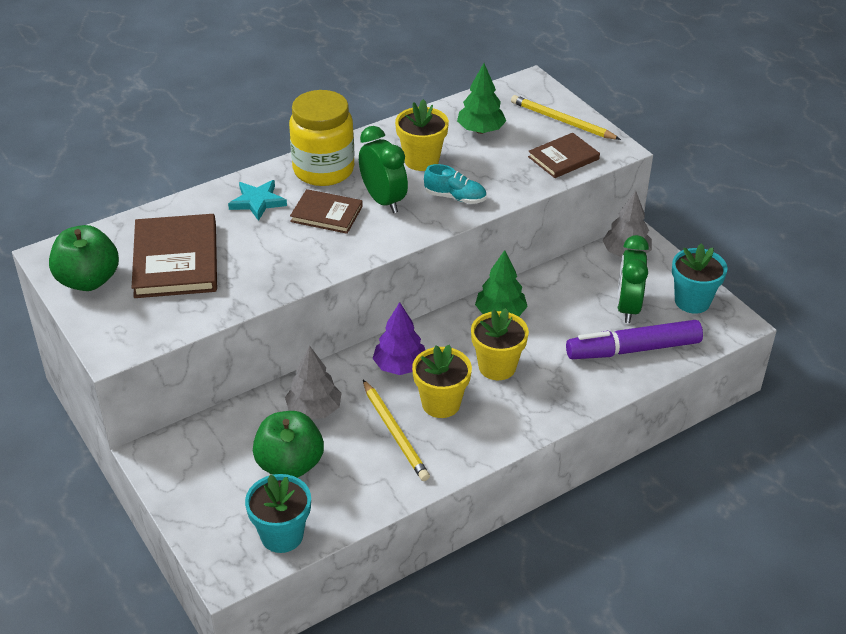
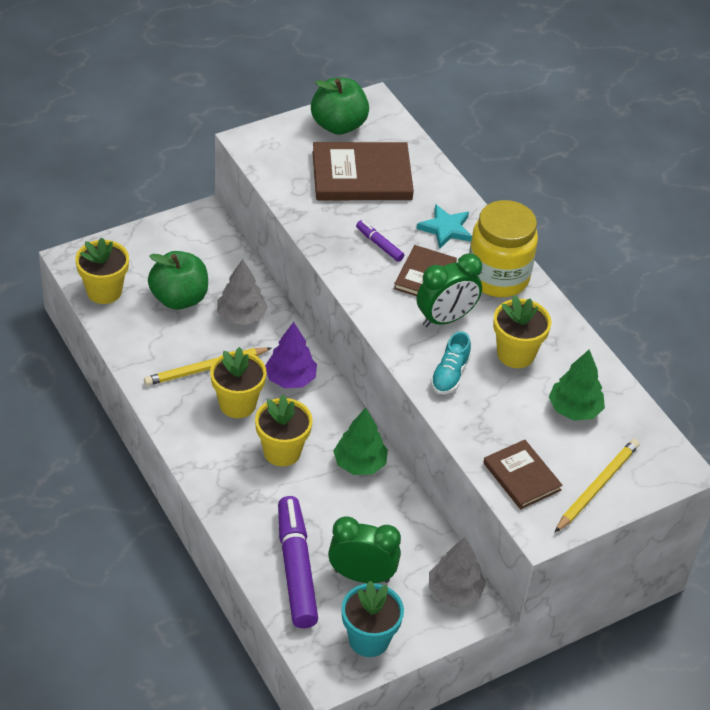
camera: 90 degrees right, 5 degrees up
(282, 535) = (104, 291): turquoise flower pot -> yellow flower pot
(283, 244) = (379, 244): none -> purple marker

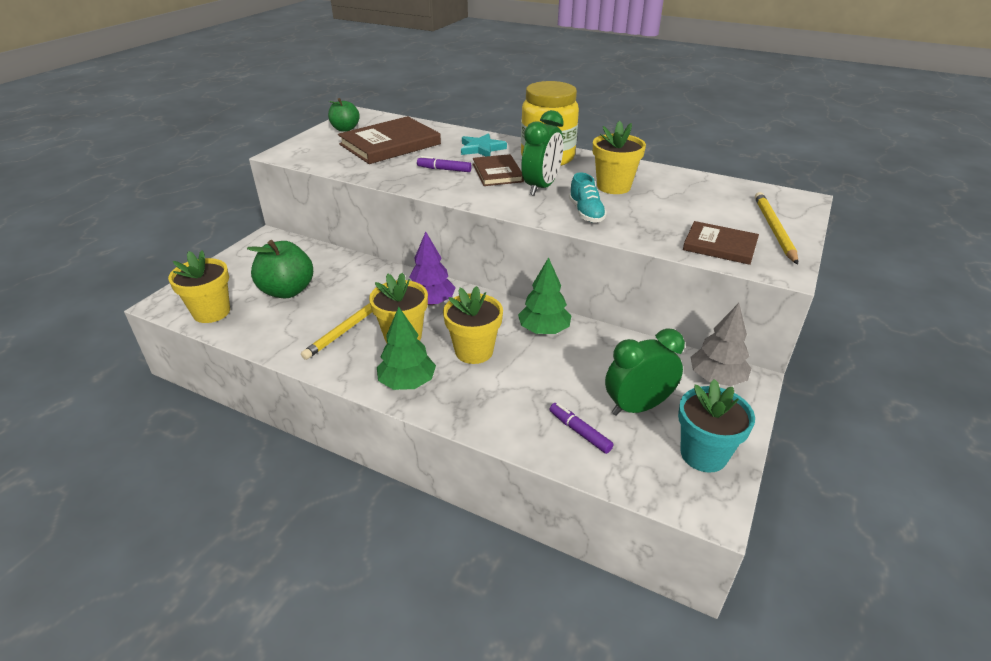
camera: 30 degrees left, 10 degrees down
(241, 316) = (352, 281): grey tree -> none
(296, 568) = (579, 432): purple marker -> purple marker, size x0.47
(338, 125) = (345, 129): green apple -> green apple, size x0.63
(574, 409) = (693, 198): green tree -> green tree (407, 382)

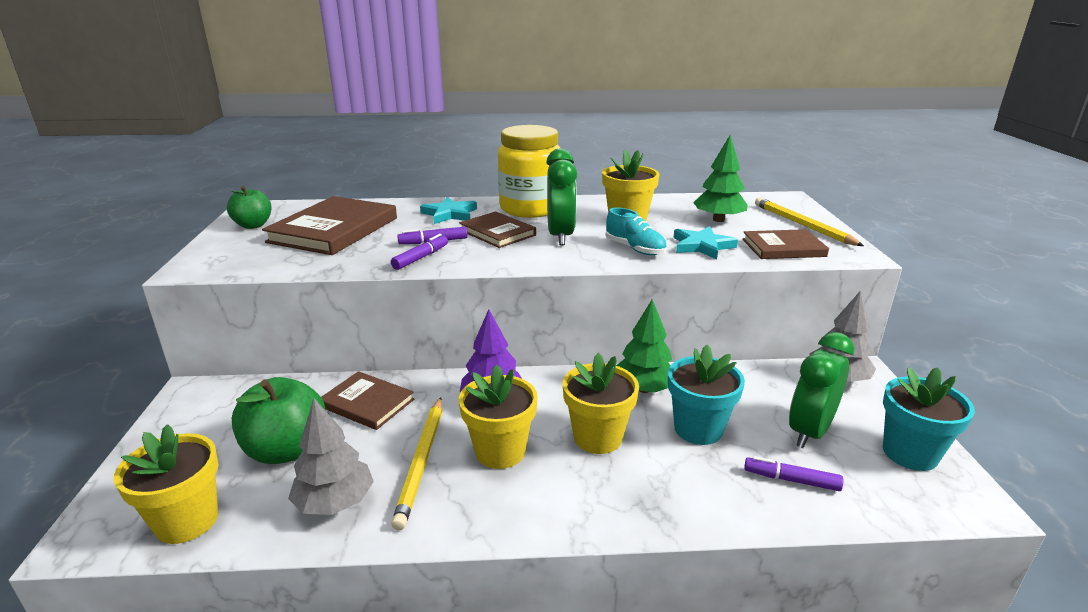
camera: 30 degrees left, 10 degrees down
(287, 330) = (335, 502): none -> grey tree
(354, 277) = (367, 403): none -> brown book
(407, 382) = (561, 504): green tree -> green tree (718, 220)
(422, 180) = (421, 258): none -> purple marker
(551, 372) = (698, 429): none -> turquoise flower pot
(647, 225) = (702, 246): none -> turquoise star

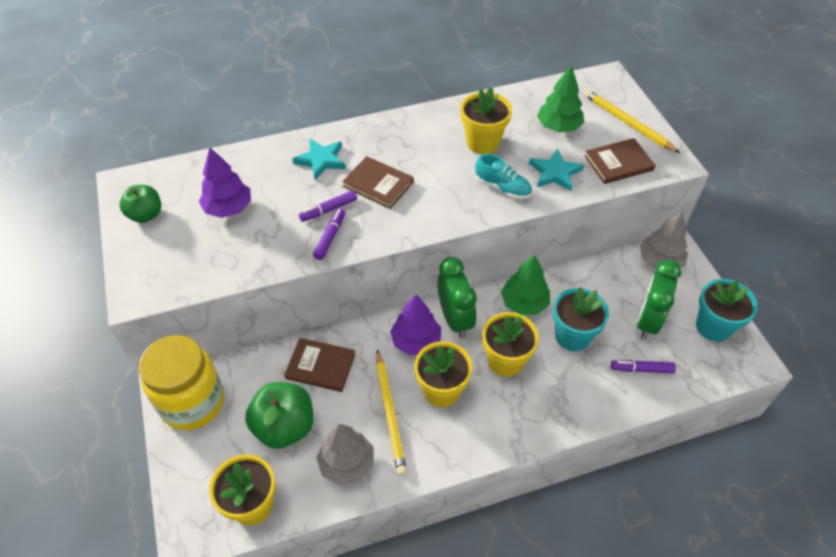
camera: 15 degrees left, 25 degrees up
(334, 230) = (228, 208): brown book -> purple tree
(530, 209) = (390, 138): yellow jar -> yellow jar (192, 402)
(560, 236) = (434, 179): green clock -> green clock (455, 319)

